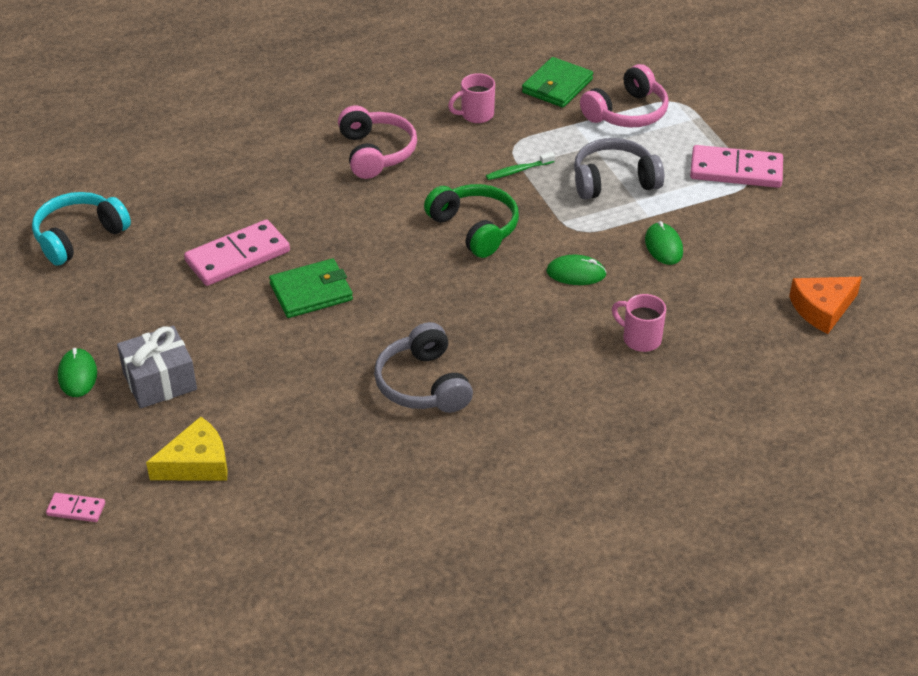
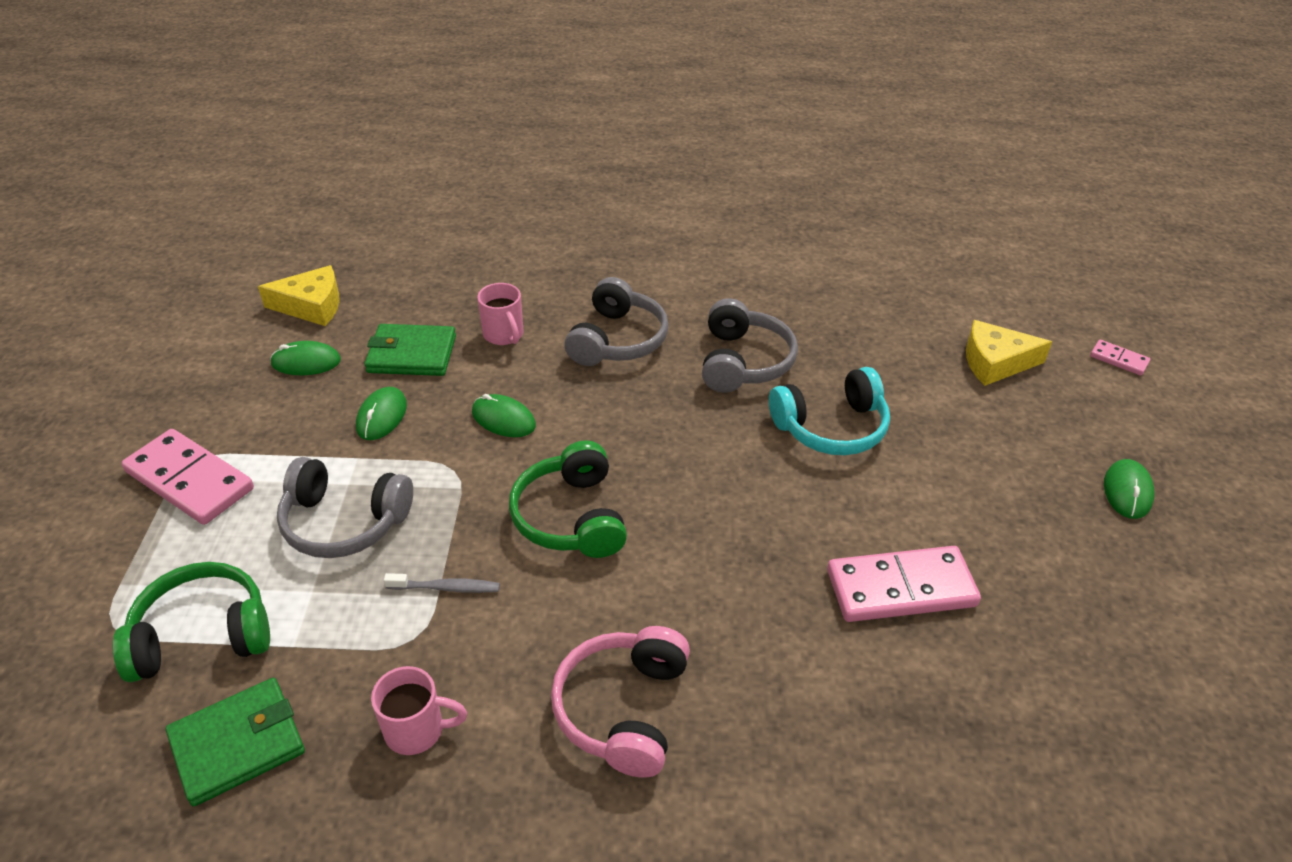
camera: 155 degrees left, 0 degrees up
(79, 237) = (1142, 715): turquoise headphones -> turquoise headphones (831, 427)
(160, 381) = (1027, 453): grey gift -> none
(311, 292) = (819, 502): green wallet -> green wallet (412, 354)
(518, 171) = (446, 588): green toothbrush -> grey toothbrush
(543, 367) = (617, 340): none -> grey headphones
(627, 113) = (202, 635): pink headphones -> green headphones
(765, 264) = (306, 362): none -> green mouse
(822, 309) = (312, 306): orange cheese -> yellow cheese

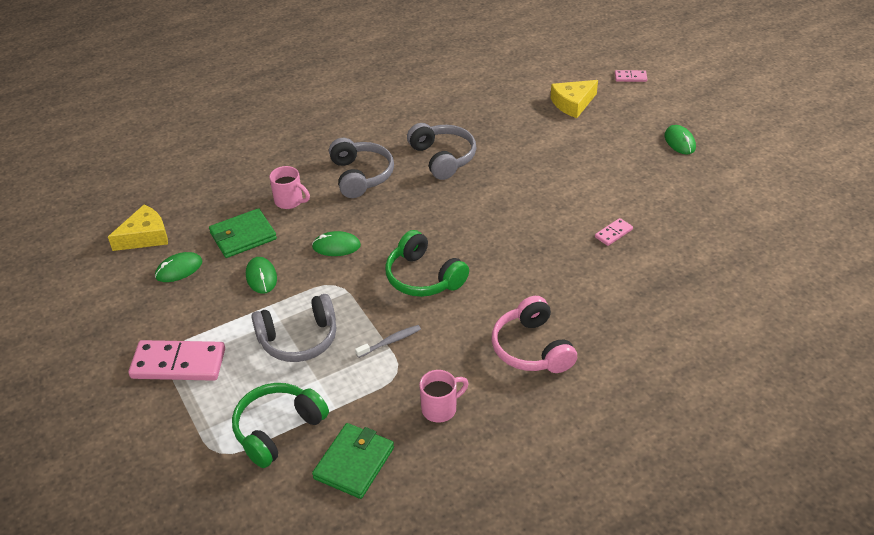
camera: 30 degrees left, 0 degrees up
(831, 427) = (518, 172): turquoise headphones -> none
(901, 588) = (613, 233): pink domino -> pink domino, size x0.47

